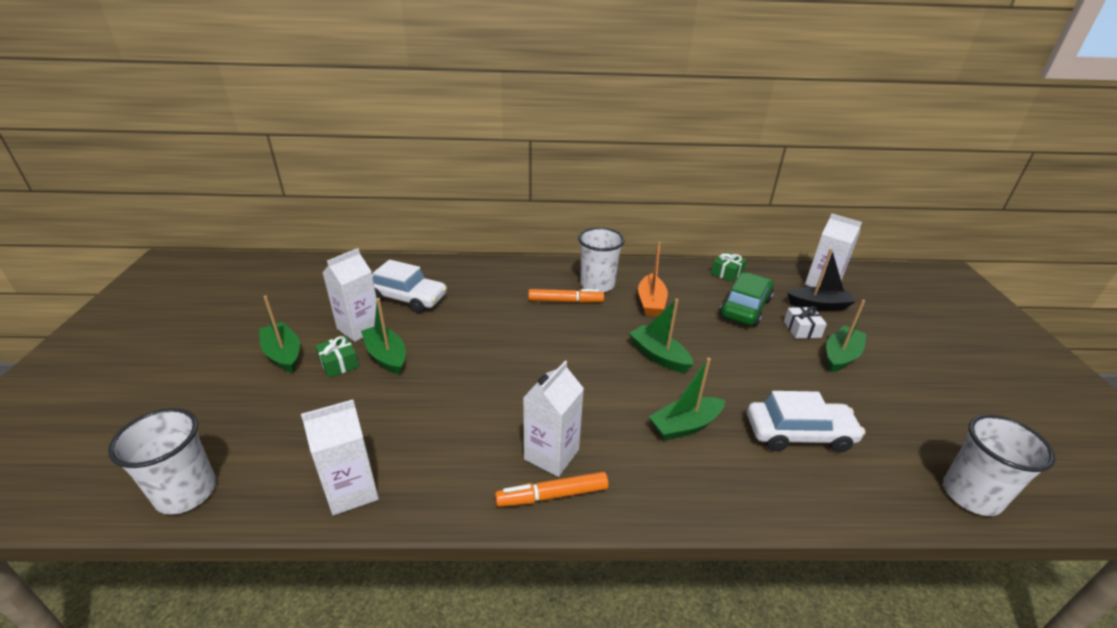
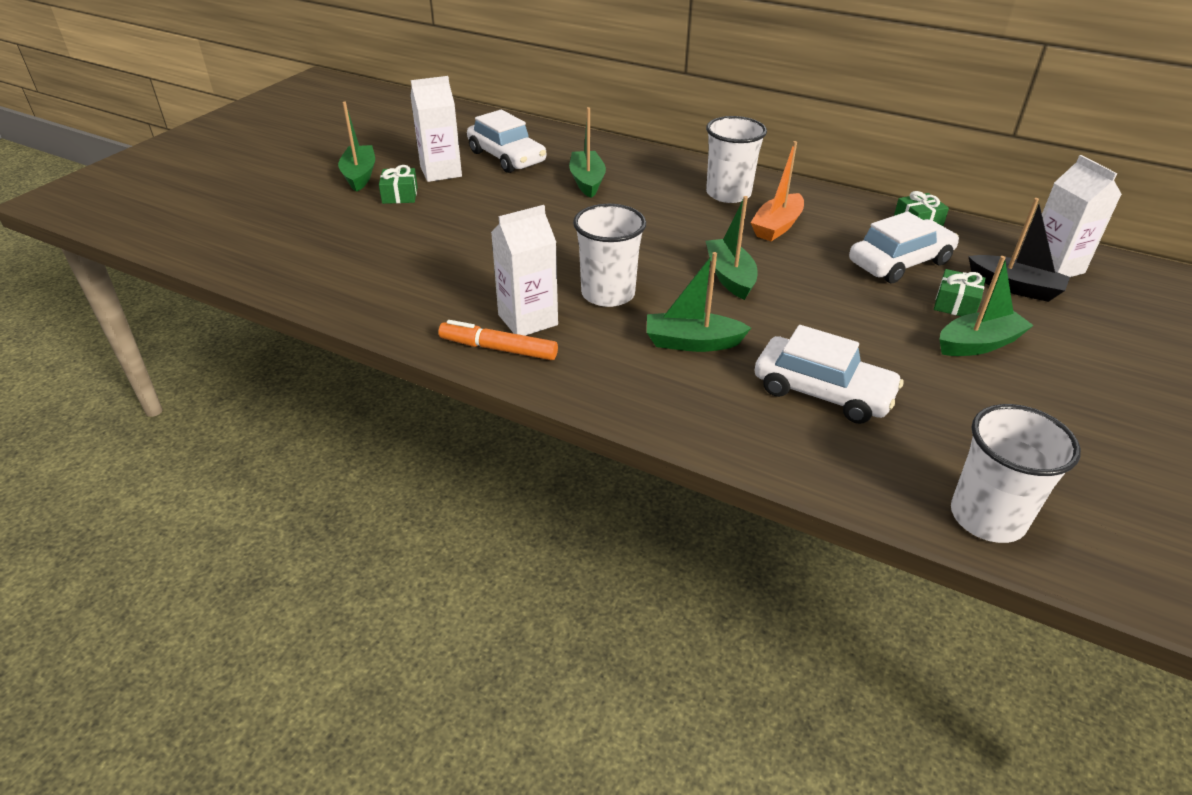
camera: 30 degrees right, 5 degrees up
(186, 492) = (219, 250): white cup -> white cup (608, 294)
(352, 490) = (335, 288): white carton -> none
(386, 356) = (446, 200): green boat -> green boat (587, 181)
(565, 301) = (673, 200): orange marker -> none
(745, 308) = (900, 262): green car -> white car
(802, 329) = (955, 304): white gift -> green gift

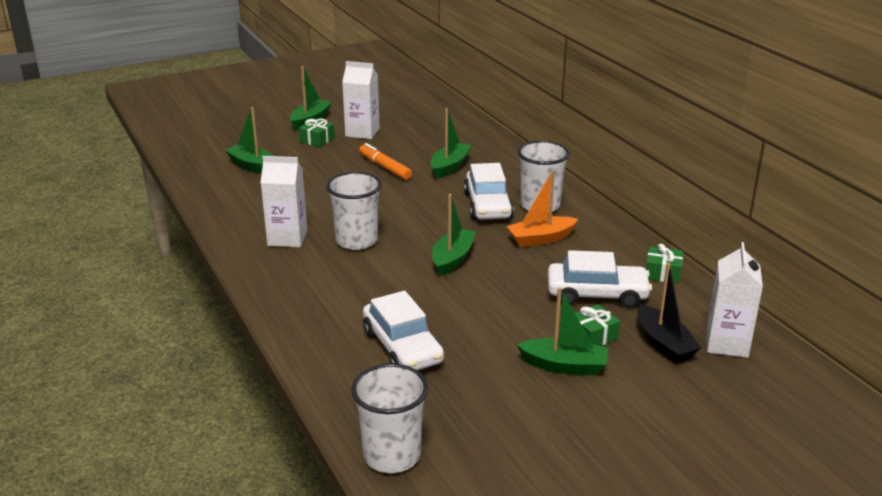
camera: 35 degrees right, 10 degrees down
(498, 349) = (248, 247): orange marker -> orange marker (385, 167)
(507, 157) = (418, 135): white car -> white car (488, 205)
(692, 342) = (365, 287): green boat -> green boat (253, 166)

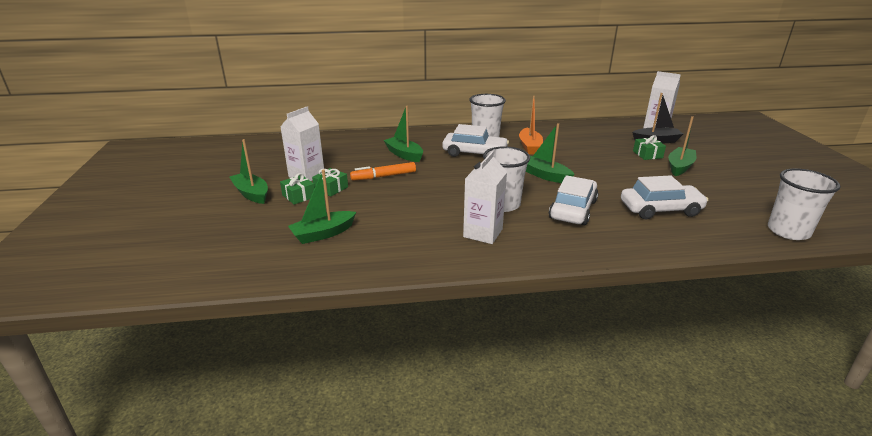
camera: 70 degrees left, 0 degrees up
(597, 294) = (602, 145): white car -> white car (573, 209)
(662, 273) = (582, 127): green gift -> green gift (331, 188)

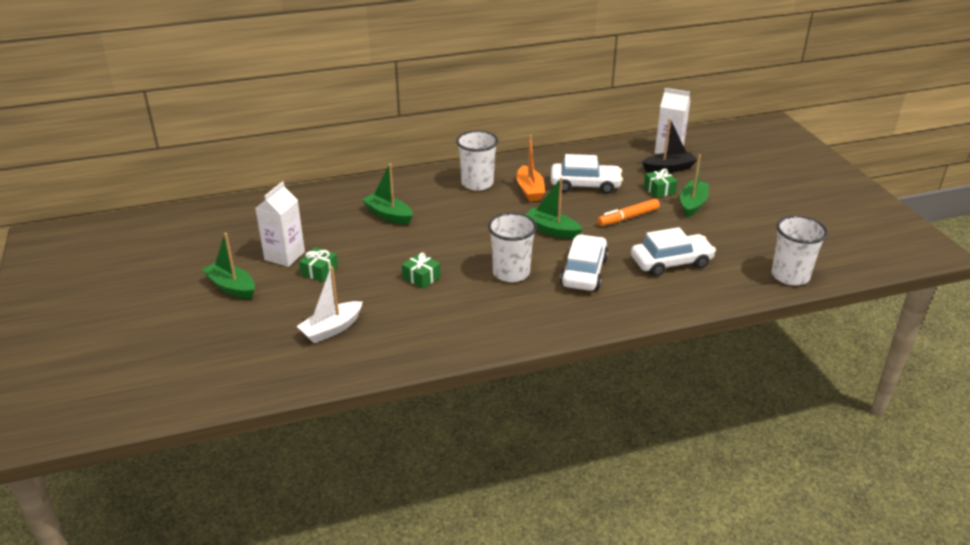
camera: 10 degrees left, 5 degrees up
(298, 196) = (287, 285): green gift -> green gift (421, 277)
(323, 234) = (331, 329): green boat -> white boat
(383, 176) = (373, 248): orange marker -> orange marker (628, 217)
(474, 153) = (469, 205): white car -> white car (585, 185)
(483, 233) = (496, 310): white carton -> none

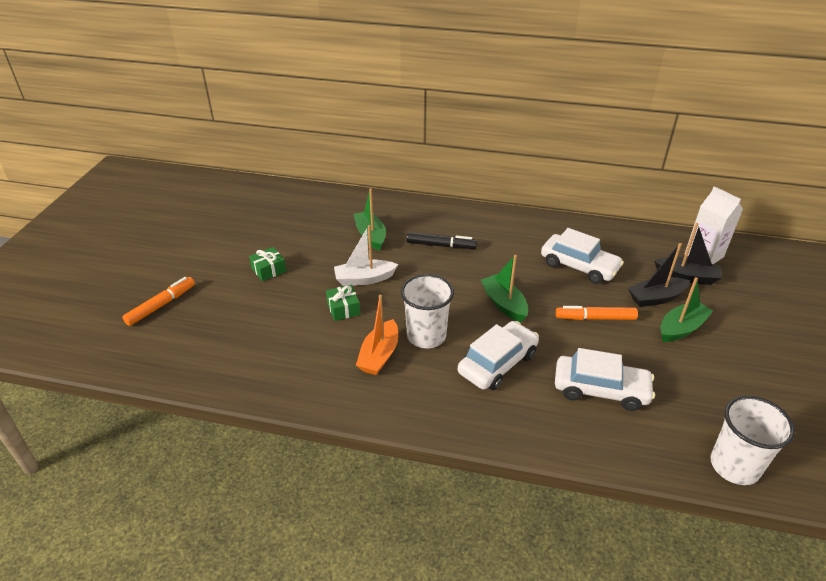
camera: 30 degrees right, 5 degrees up
(232, 287) = (193, 260): green boat -> none
(241, 333) = (161, 305): none -> orange marker
(284, 256) = (256, 245): white carton -> none
(331, 329) = (227, 330): white boat -> white boat (364, 279)
(459, 204) = (441, 245): none -> black marker
(477, 183) = (475, 230): white cup -> none
(530, 190) = (518, 253): orange boat -> orange boat (379, 355)
(659, 190) = (656, 298): green gift -> black boat

